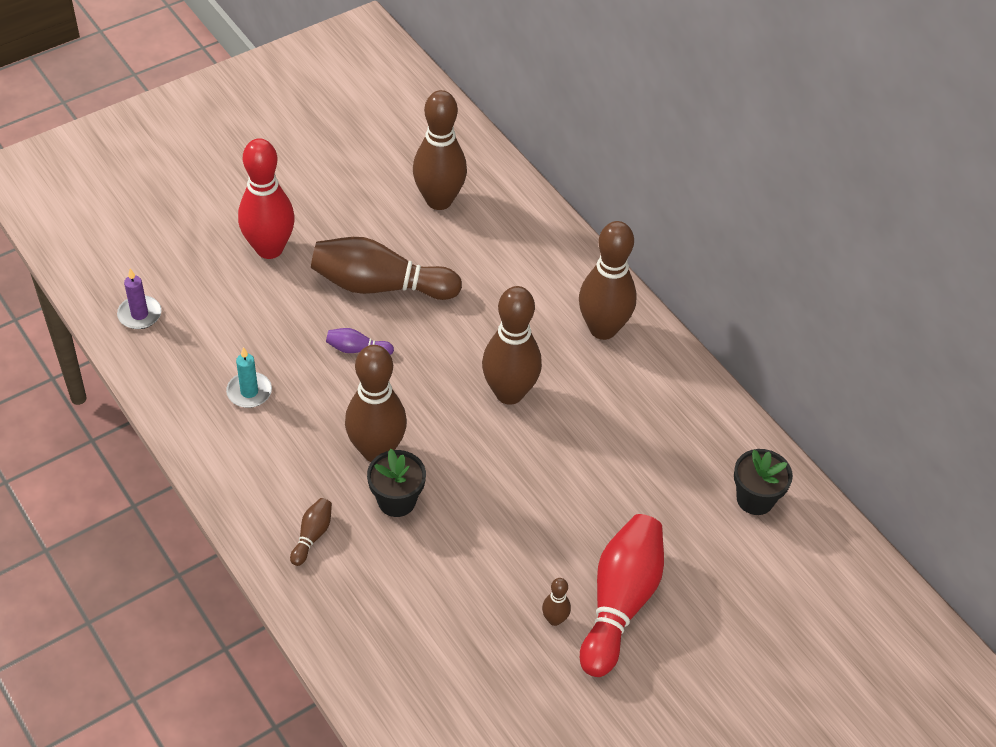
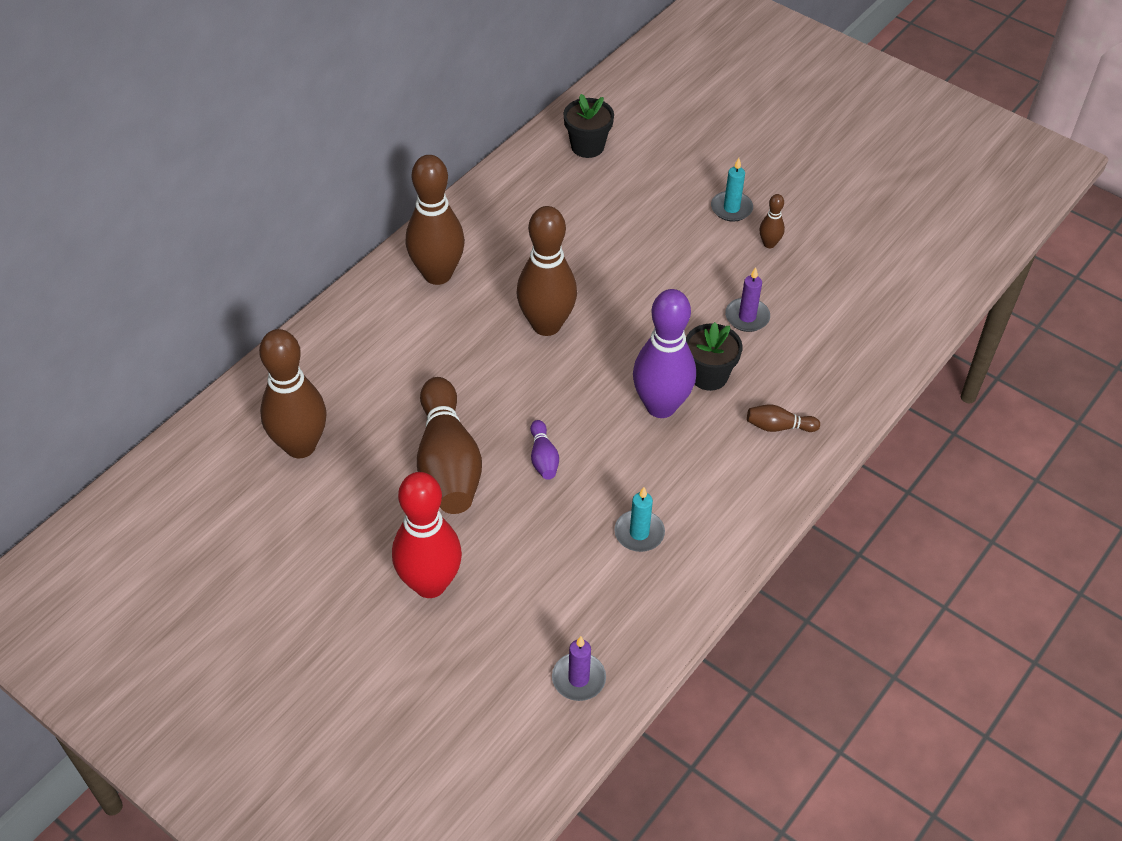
camera: 105 degrees left, 0 degrees up
(376, 450) = (661, 406): brown bowling pin -> purple bowling pin
(458, 560) = (747, 317): none -> purple candle
(620, 603) = (731, 208): red bowling pin -> turquoise candle

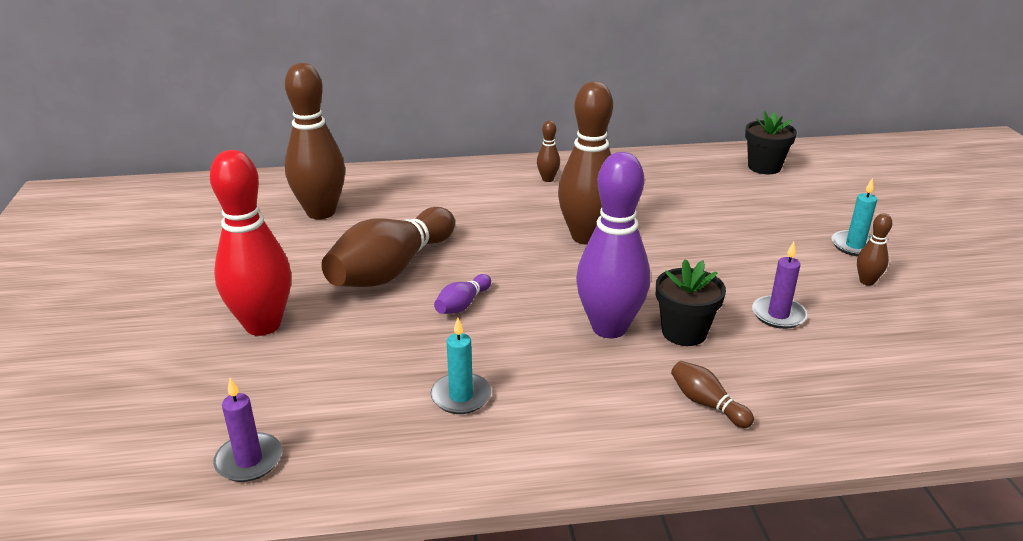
camera: 45 degrees right, 20 degrees down
(437, 274) = (548, 179): brown bowling pin -> brown bowling pin, size x0.44

